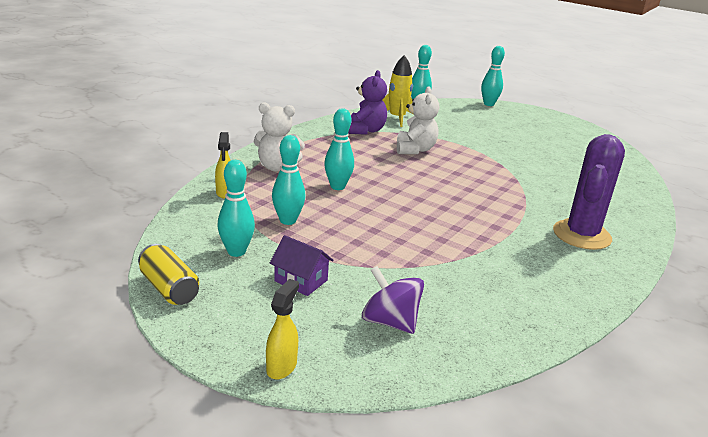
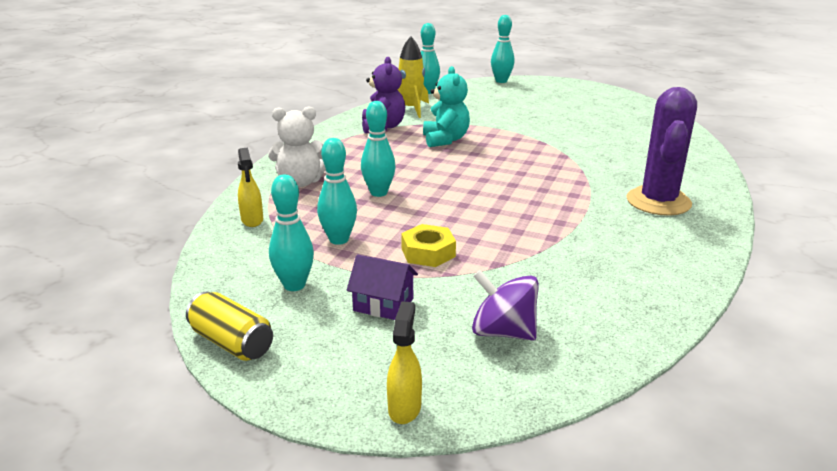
camera: 10 degrees left, 0 degrees up
(357, 244) = (428, 252): none -> yellow nut
(415, 150) = (445, 140): white teddy bear -> turquoise teddy bear

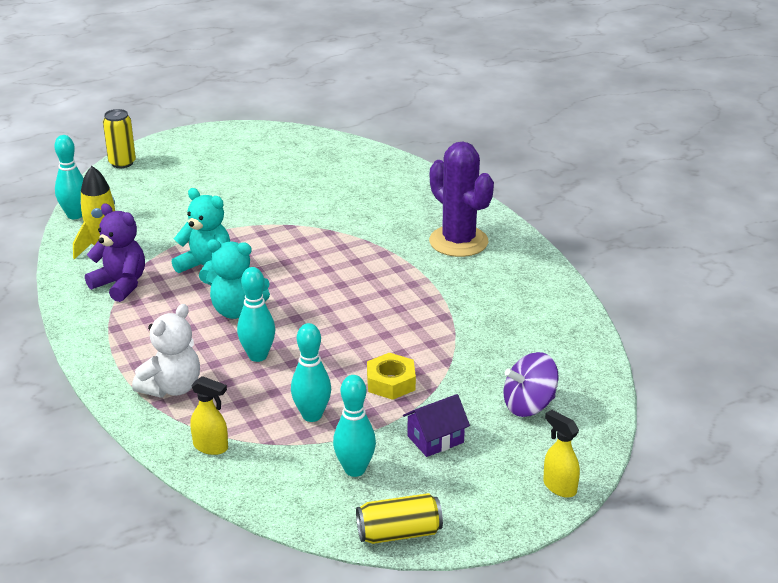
camera: 50 degrees left, 5 degrees up
(417, 166) = (237, 311): none -> turquoise teddy bear
(501, 81) = (122, 163): turquoise bowling pin -> yellow can

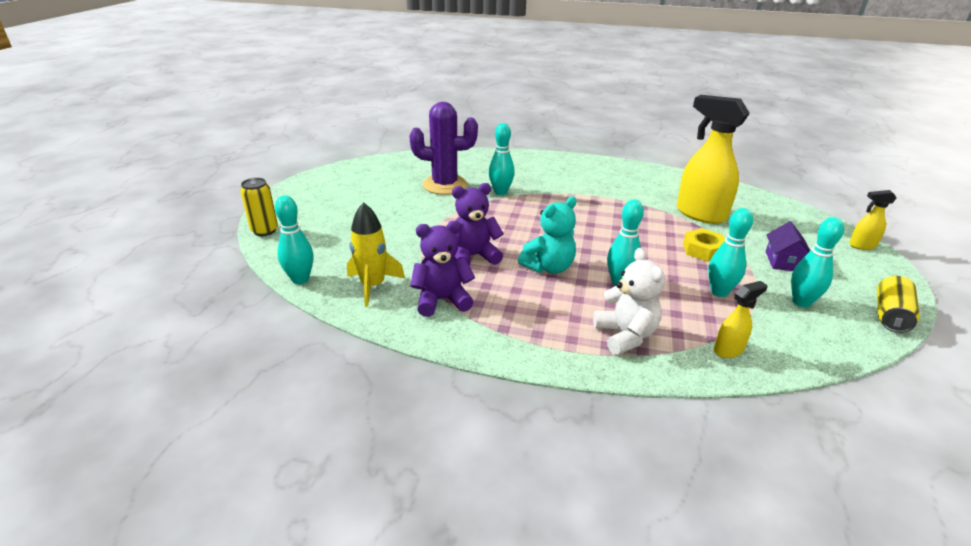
camera: 50 degrees left, 0 degrees up
(206, 268) = (473, 256): turquoise teddy bear -> purple teddy bear
(352, 227) = (500, 192): none -> turquoise bowling pin
(458, 241) = (565, 173): purple cactus -> purple cactus (444, 185)
(480, 356) = (700, 214): none -> yellow spray bottle
(529, 405) = (767, 221): purple spinning top -> none

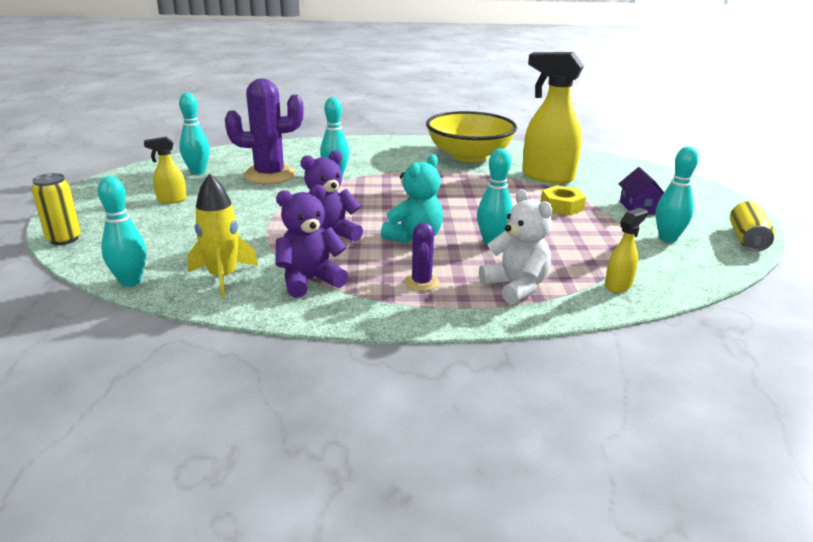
camera: 15 degrees left, 5 degrees down
(539, 317) = (421, 282): none -> purple cactus
(631, 182) = (469, 156): none -> yellow bowl
(719, 292) = (591, 239): turquoise bowling pin -> turquoise bowling pin (198, 172)
(861, 246) = (701, 188): yellow spray bottle -> yellow spray bottle (171, 200)

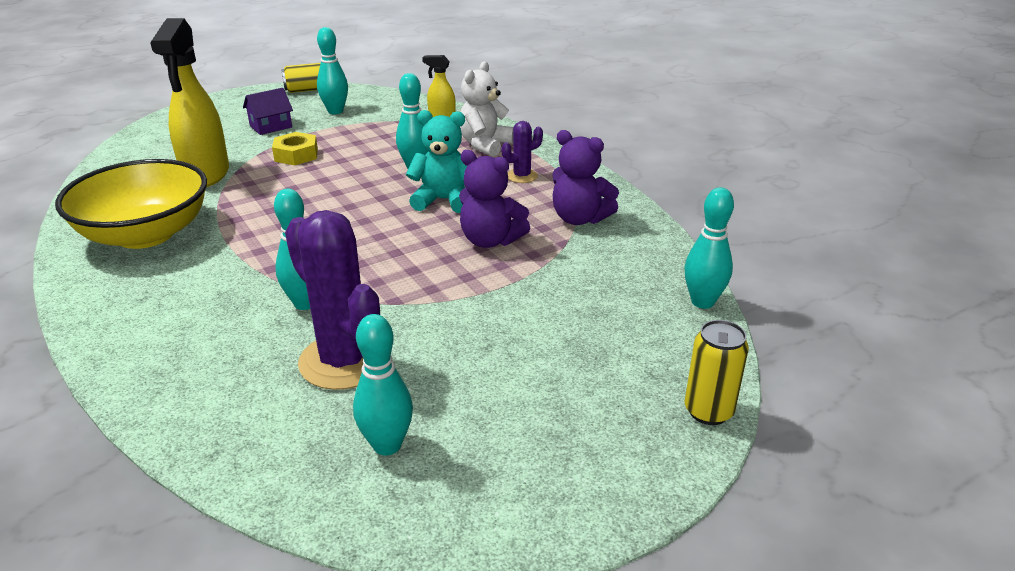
camera: 120 degrees left, 5 degrees up
(171, 200) = (515, 399): yellow spray bottle -> none
(223, 277) = (629, 259): yellow rocket -> none

